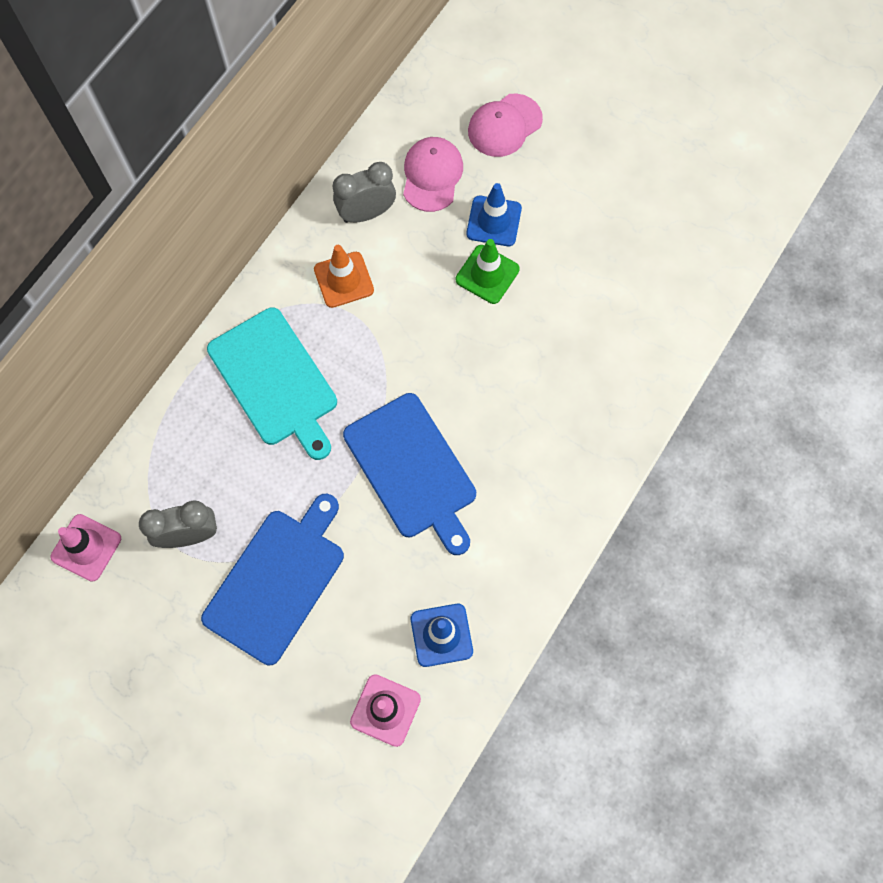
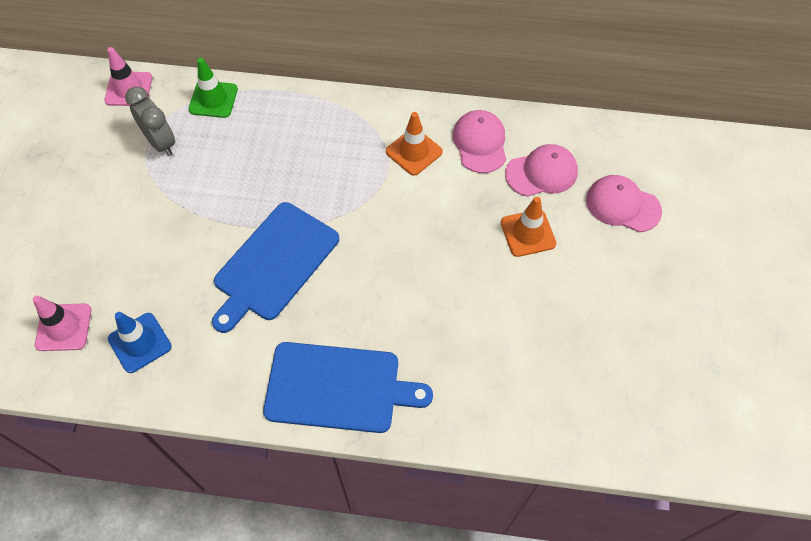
camera: 65 degrees right, 10 degrees down
(275, 381) = (306, 143): turquoise cutting board -> none
(277, 581) = (145, 211): blue cutting board -> blue cutting board (338, 387)
(366, 213) = (480, 143): grey clock -> pink cap
(487, 274) = (476, 248): green traffic cone -> green traffic cone (213, 99)
(494, 221) = (528, 233): blue traffic cone -> orange traffic cone

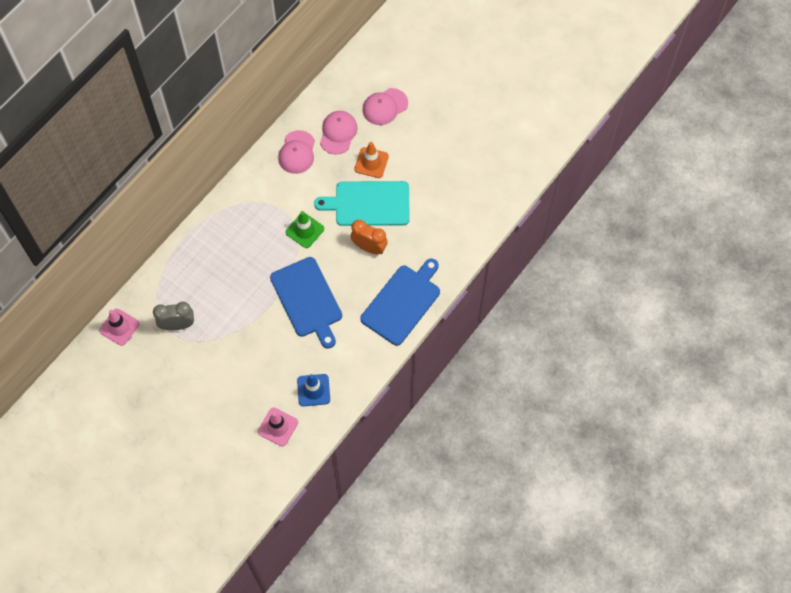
camera: 60 degrees left, 5 degrees up
(213, 99) = (163, 281): green traffic cone -> green traffic cone (304, 230)
(398, 298) = (369, 247): none -> orange clock
(414, 152) = (279, 190): orange traffic cone -> none
(464, 262) = (368, 204): none -> turquoise cutting board
(480, 143) = (297, 152): pink cap -> pink cap turned 105 degrees counterclockwise

